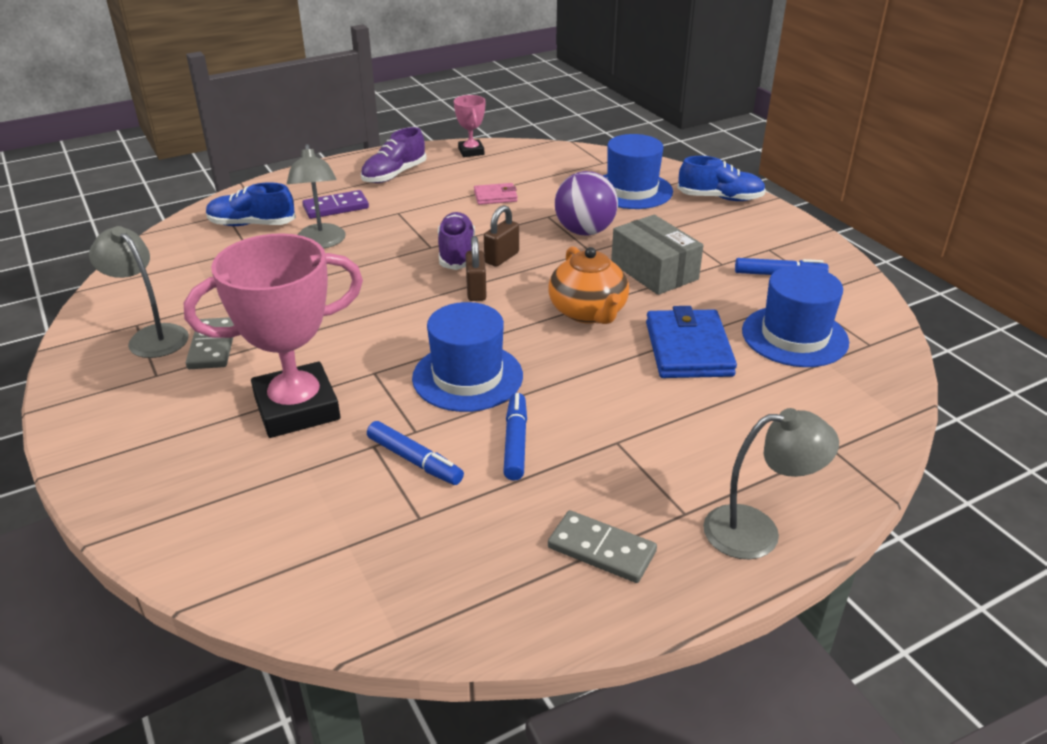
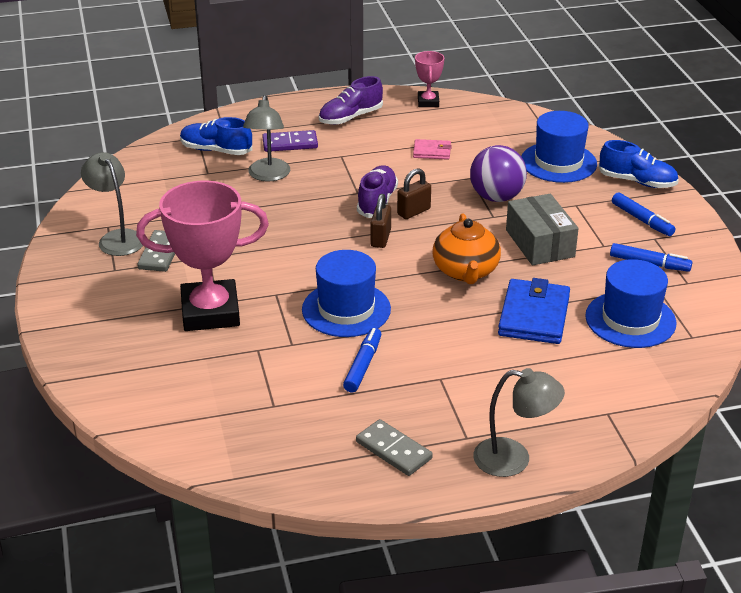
camera: 15 degrees right, 0 degrees up
(415, 460) = (284, 365): blue marker -> blue marker (642, 220)

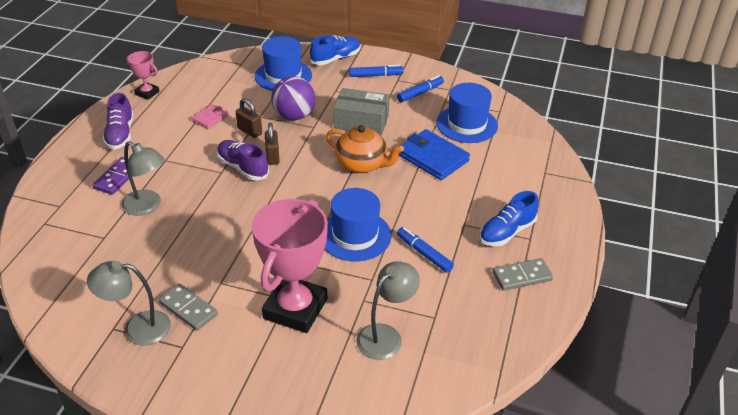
camera: 60 degrees left, 5 degrees up
(216, 150) = (77, 220): blue shoe -> blue shoe (507, 232)
(380, 238) = (288, 185): brown padlock -> brown padlock (249, 131)
(514, 459) = (563, 227): grey lamp -> grey lamp (386, 335)

